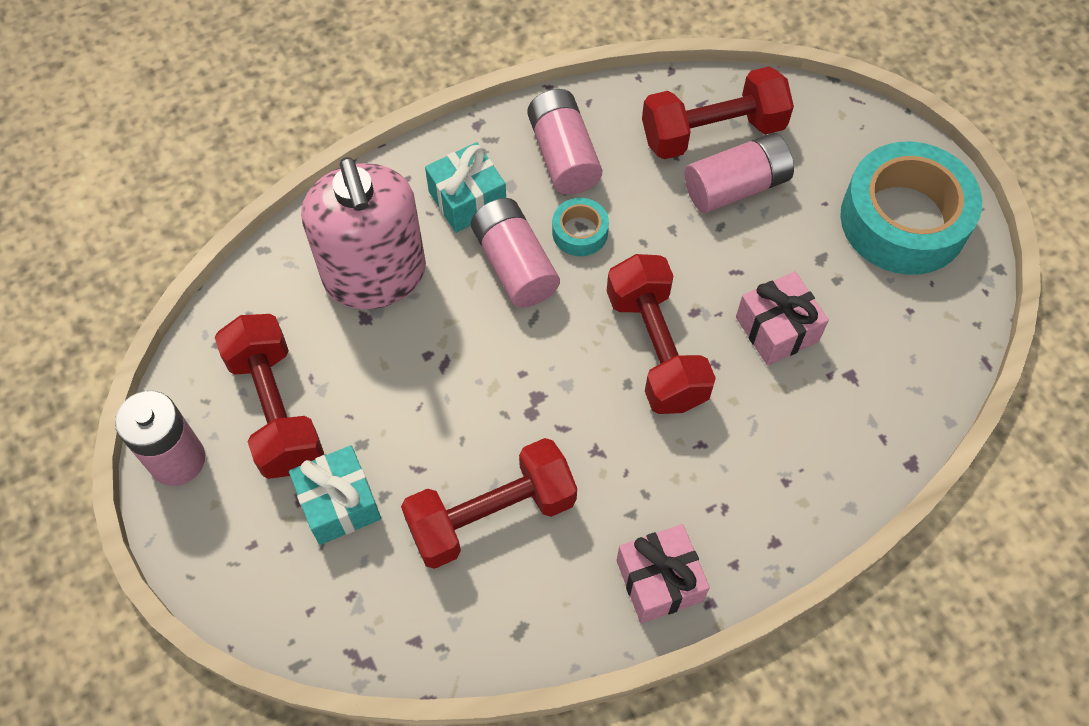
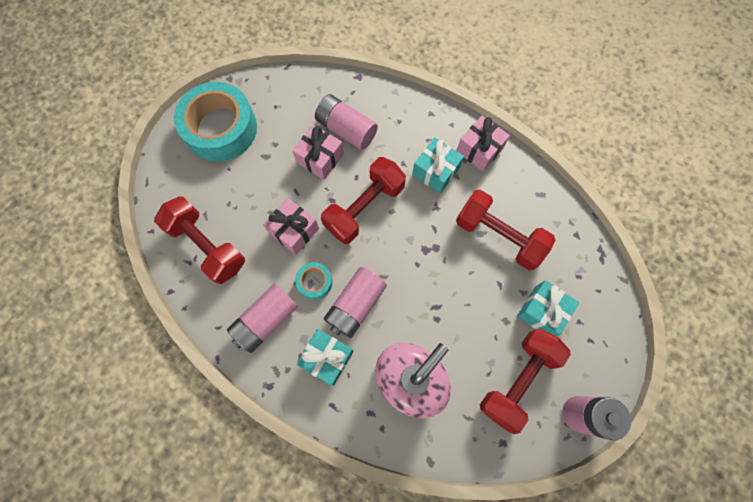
camera: 120 degrees left, 10 degrees up
(658, 485) = (435, 171): none -> turquoise gift
(673, 241) = (294, 231): none -> pink gift
(736, 187) = (240, 216): pink battery -> pink battery (346, 129)

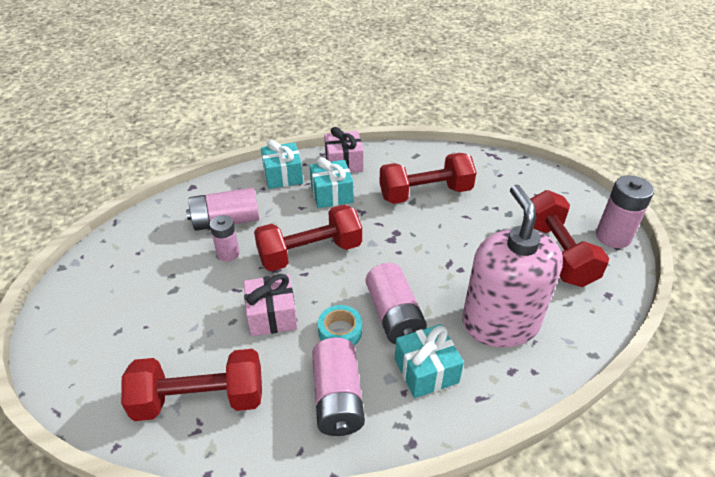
camera: 50 degrees left, 30 degrees down
(221, 129) = (98, 306): turquoise tape -> none
(320, 158) = (228, 253): pink gift -> pink battery
(364, 207) = (310, 253): red dumbbell -> red dumbbell turned 75 degrees clockwise
(542, 311) = (510, 207): turquoise gift -> turquoise gift (283, 175)

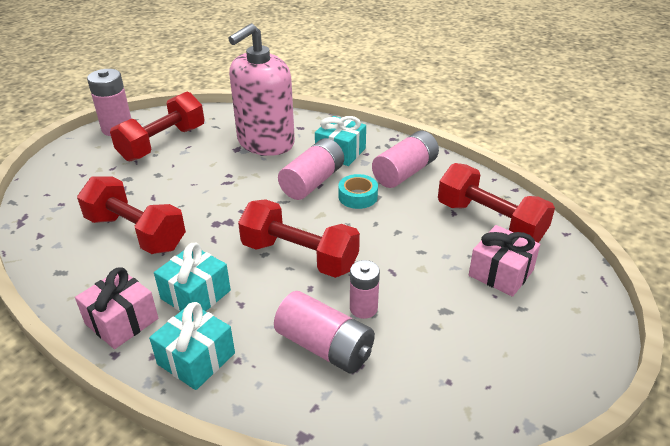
camera: 130 degrees left, 5 degrees down
(272, 315) = (388, 235): pink gift -> pink gift (501, 273)

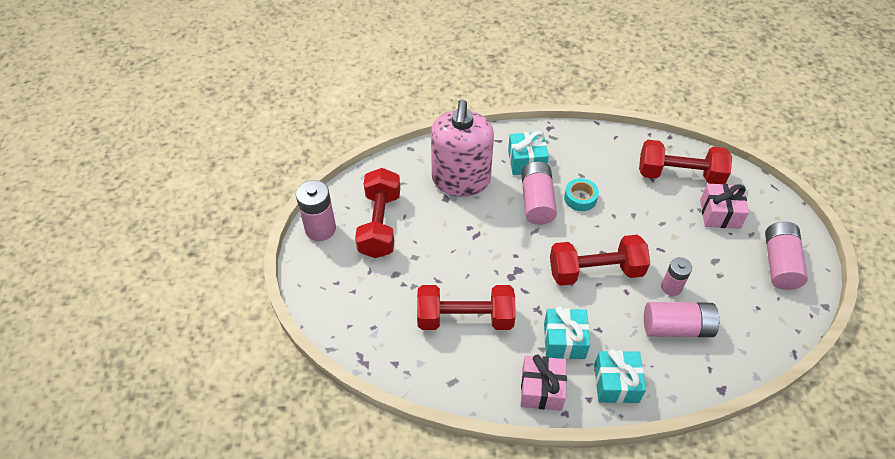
camera: 35 degrees left, 15 degrees up
(405, 172) = (589, 158): pink battery -> pink battery (780, 263)

